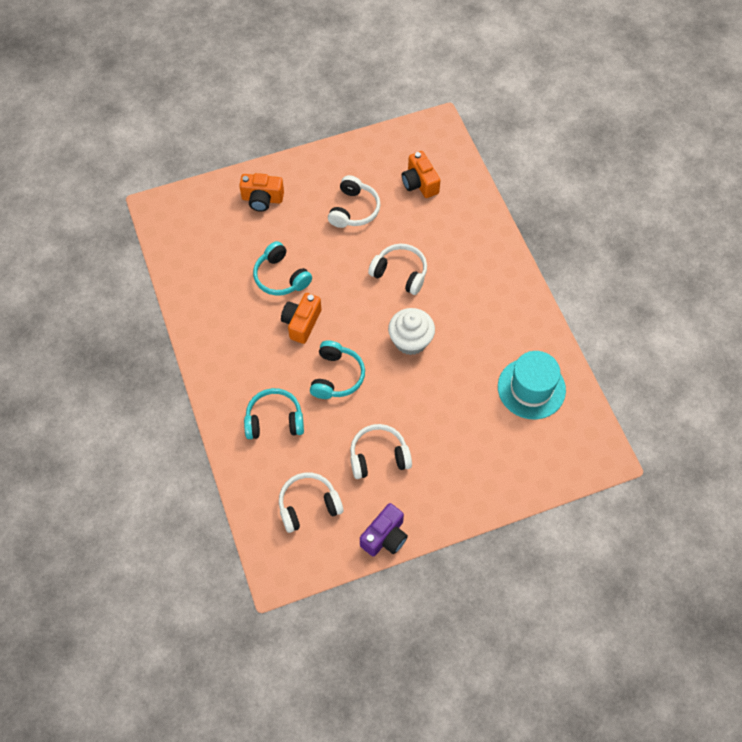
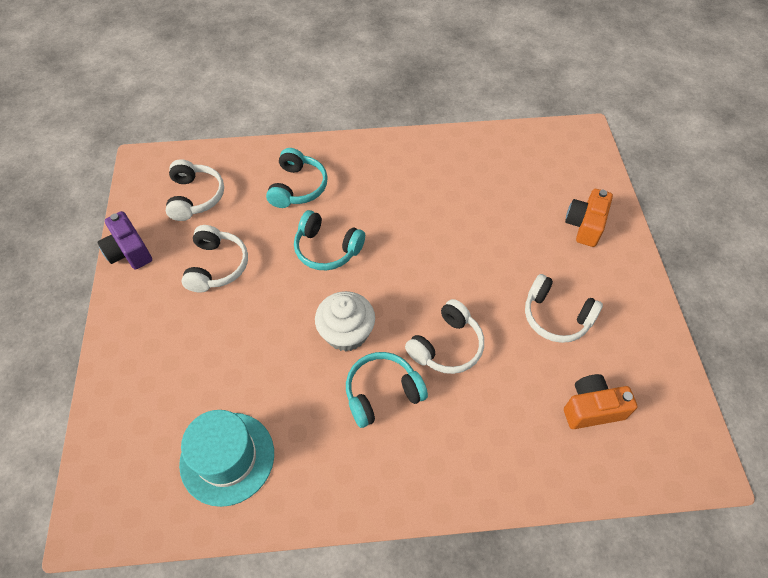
camera: 105 degrees right, 5 degrees down
(281, 277) = (470, 223): turquoise headphones -> turquoise headphones (382, 393)
(301, 323) = (404, 231): orange camera -> none

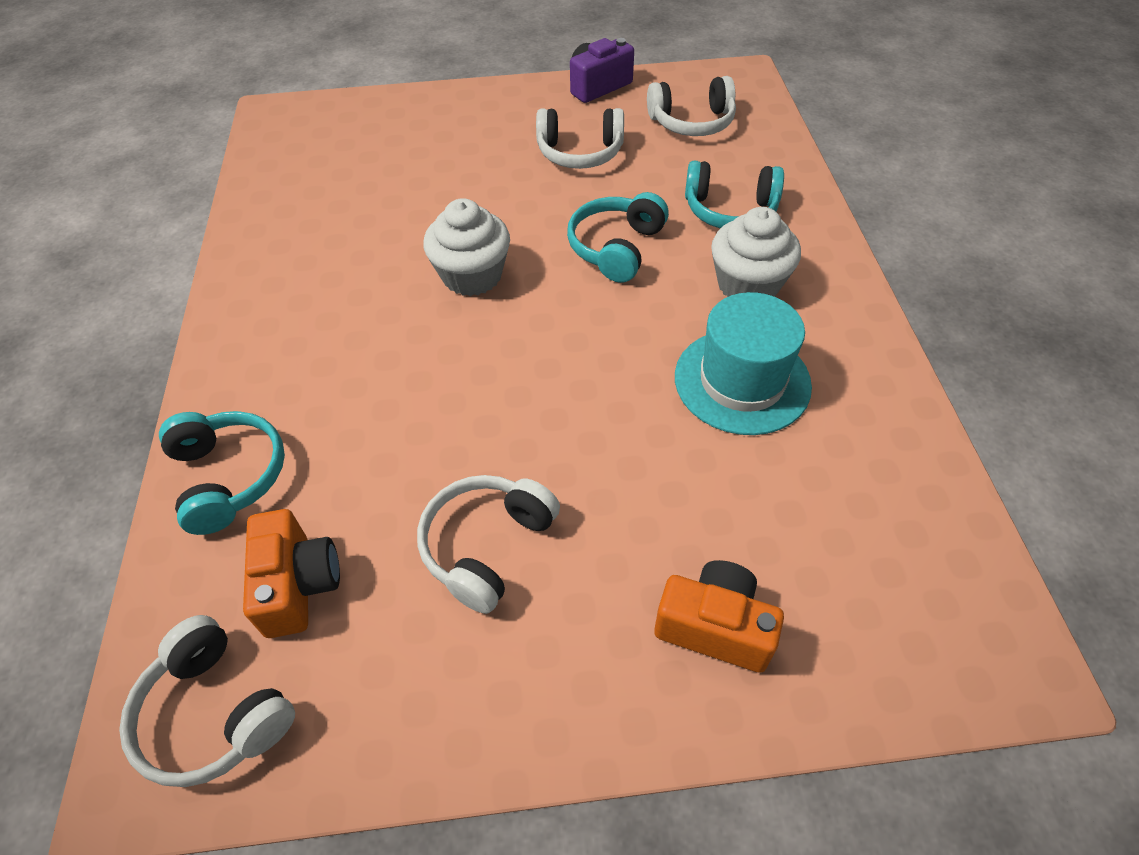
camera: 90 degrees right, 5 degrees down
(227, 458) = (317, 190): turquoise hat -> turquoise hat (742, 381)
(366, 187) = (748, 284): none -> white cupcake
(382, 393) = (374, 315): turquoise headphones -> turquoise headphones (229, 477)
(446, 346) = (441, 386): white headphones -> white headphones (214, 713)

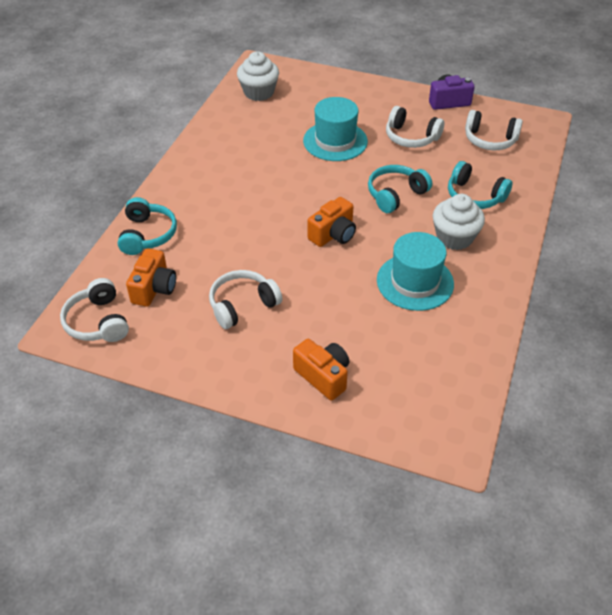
camera: 25 degrees right, 5 degrees down
(469, 194) = (335, 141): none -> turquoise hat
(472, 275) = (310, 183): white cupcake -> white cupcake (259, 92)
(563, 349) = (333, 234): none -> orange camera

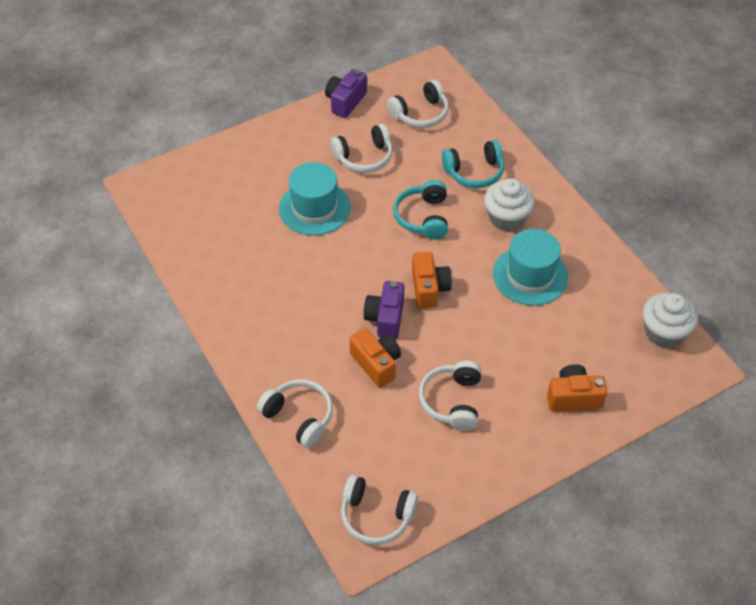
camera: 50 degrees left, 5 degrees up
(147, 235) = (299, 417): turquoise headphones -> white headphones
(154, 289) = (374, 451): orange camera -> orange camera (376, 364)
(259, 92) = (184, 213): white cupcake -> white cupcake (664, 332)
(279, 228) = (385, 318): none -> purple camera

